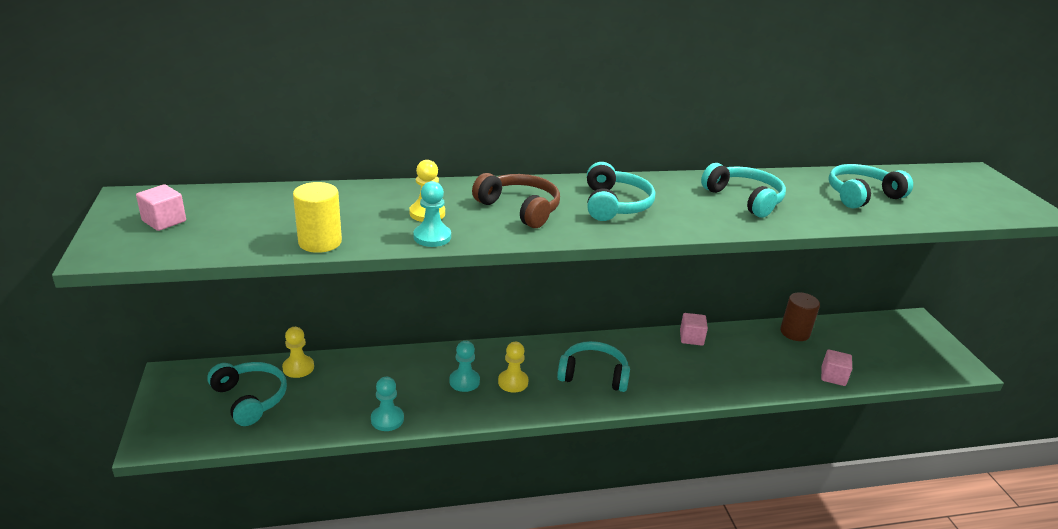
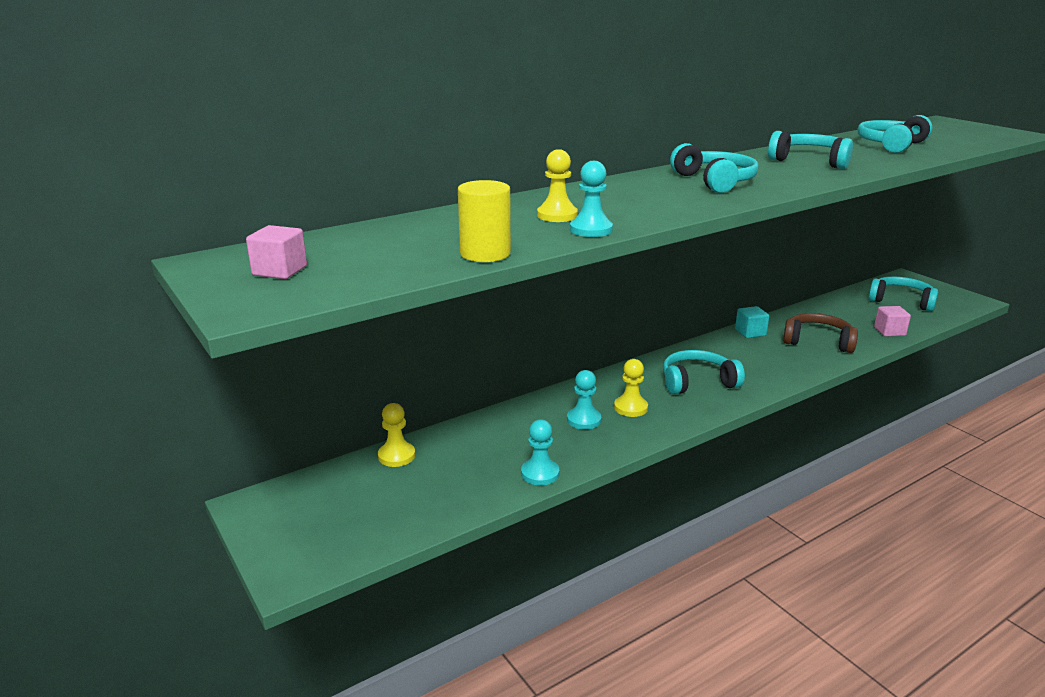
camera: 20 degrees left, 5 degrees down
(250, 399) = (370, 499): turquoise headphones -> turquoise headphones (901, 301)
(519, 209) = (637, 198): brown headphones -> brown headphones (818, 341)
(691, 338) = (750, 332): pink cube -> turquoise cube
(794, 332) = (827, 308): brown cylinder -> none

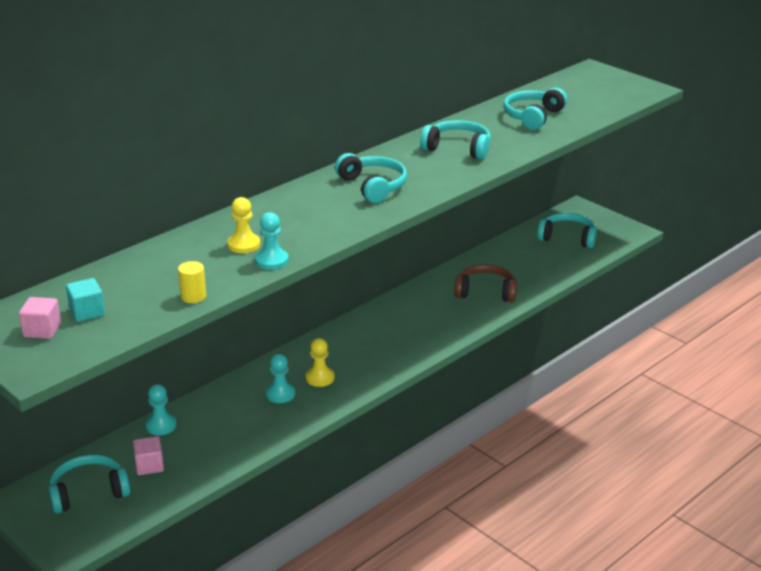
camera: 10 degrees left, 5 degrees up
(396, 456) = (125, 444): yellow pawn -> none
(485, 254) = (193, 296): yellow cylinder -> yellow cylinder, size x0.67
(540, 473) = (248, 447): turquoise pawn -> turquoise pawn (161, 425)
(697, 382) = (377, 346): turquoise headphones -> turquoise headphones (88, 492)
(750, 332) = (427, 287): turquoise cube -> turquoise cube (87, 312)
(889, 331) = (550, 274): pink cube -> pink cube (149, 466)

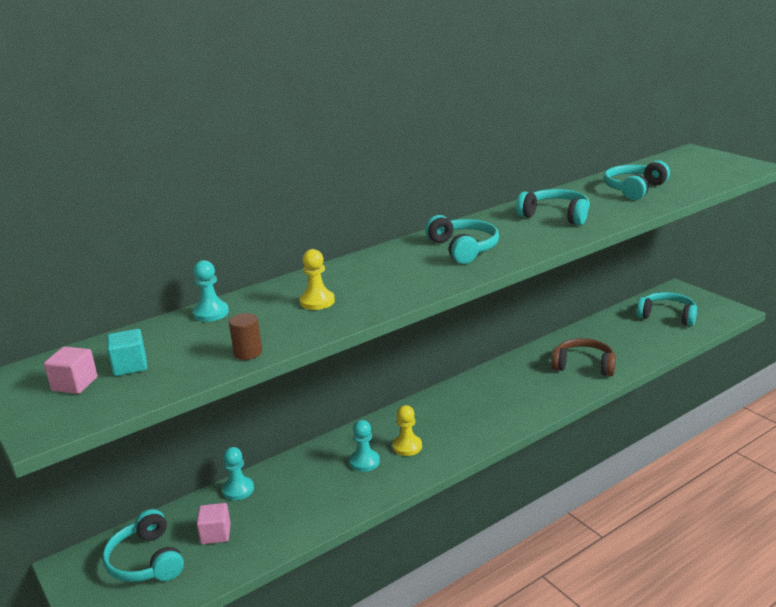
camera: 10 degrees right, 5 degrees down
(88, 492) = (146, 561): turquoise headphones -> turquoise headphones turned 105 degrees counterclockwise
(193, 296) = (248, 353): yellow cylinder -> brown cylinder
(271, 261) = (342, 318): turquoise pawn -> turquoise pawn (211, 313)

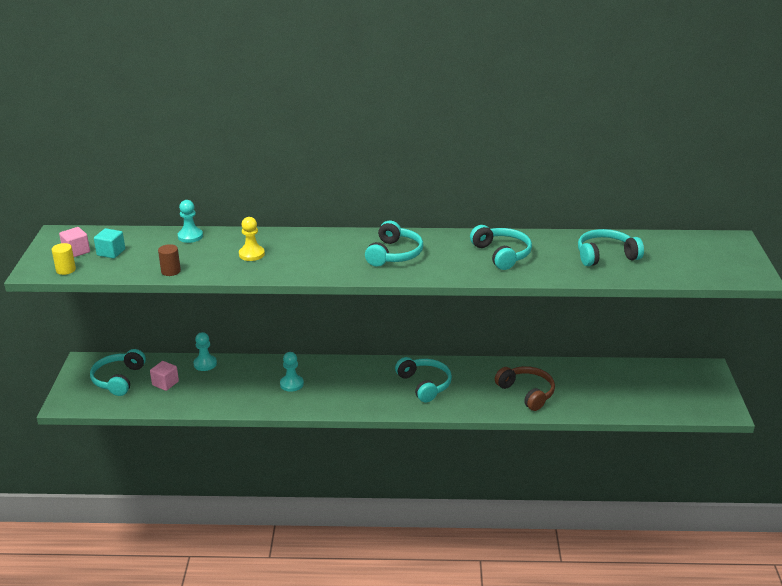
camera: 35 degrees right, 5 degrees up
(93, 409) = (66, 270): none -> yellow cylinder
(407, 446) = (328, 388): yellow pawn -> none
(667, 316) = (659, 387): turquoise headphones -> turquoise headphones (424, 385)

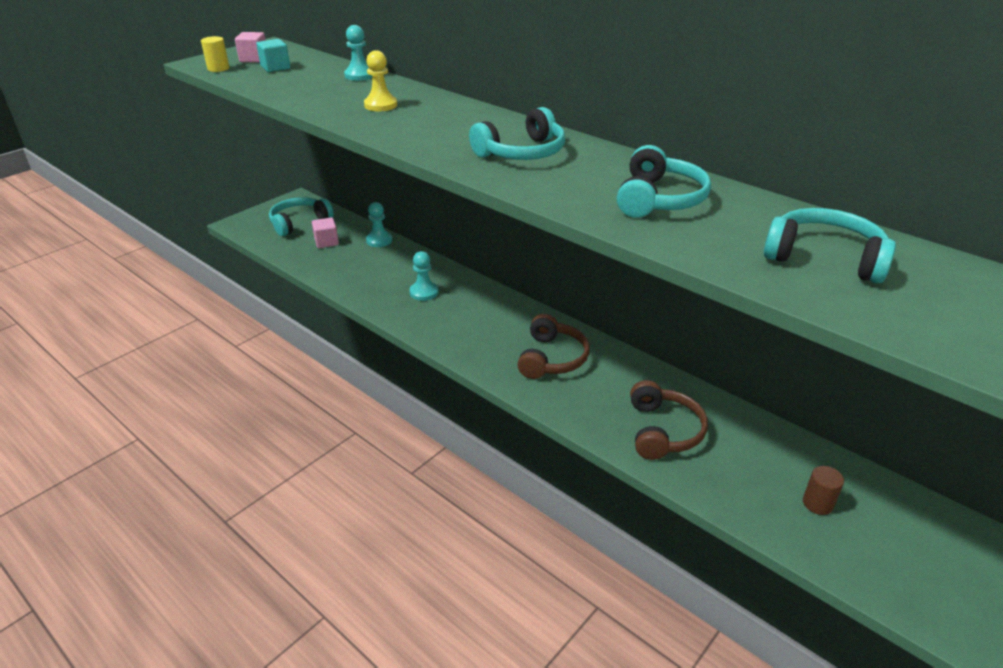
camera: 40 degrees right, 5 degrees up
(171, 271) = (287, 95): brown cylinder -> brown cylinder (817, 503)
(424, 385) = (552, 358): turquoise headphones -> brown headphones

